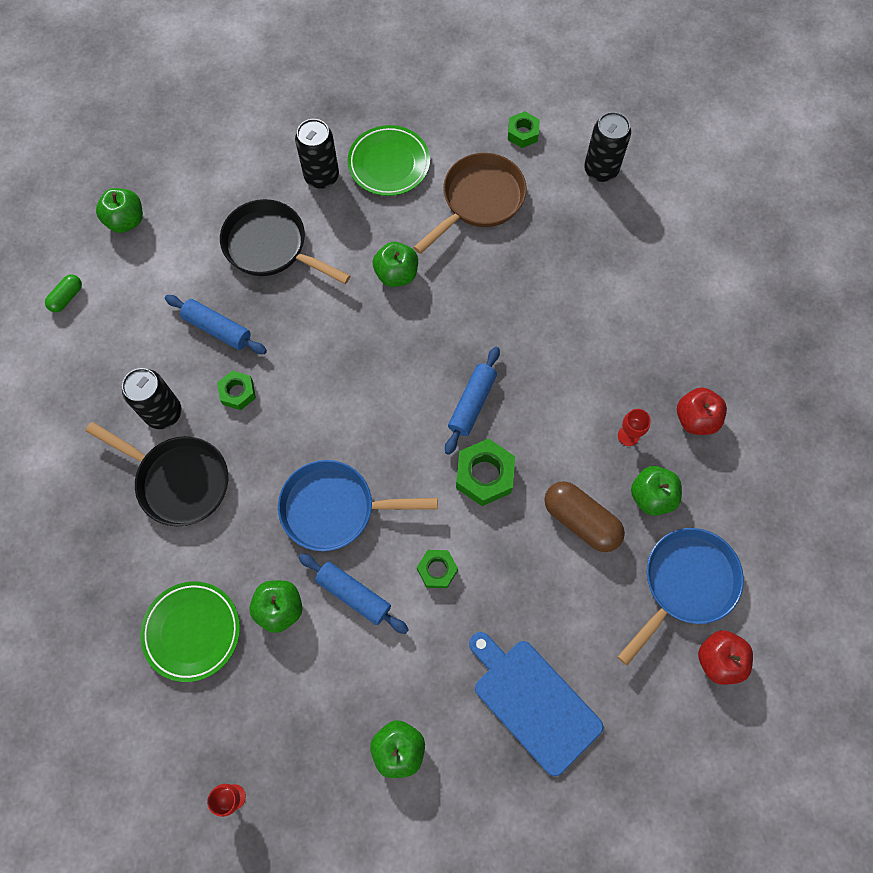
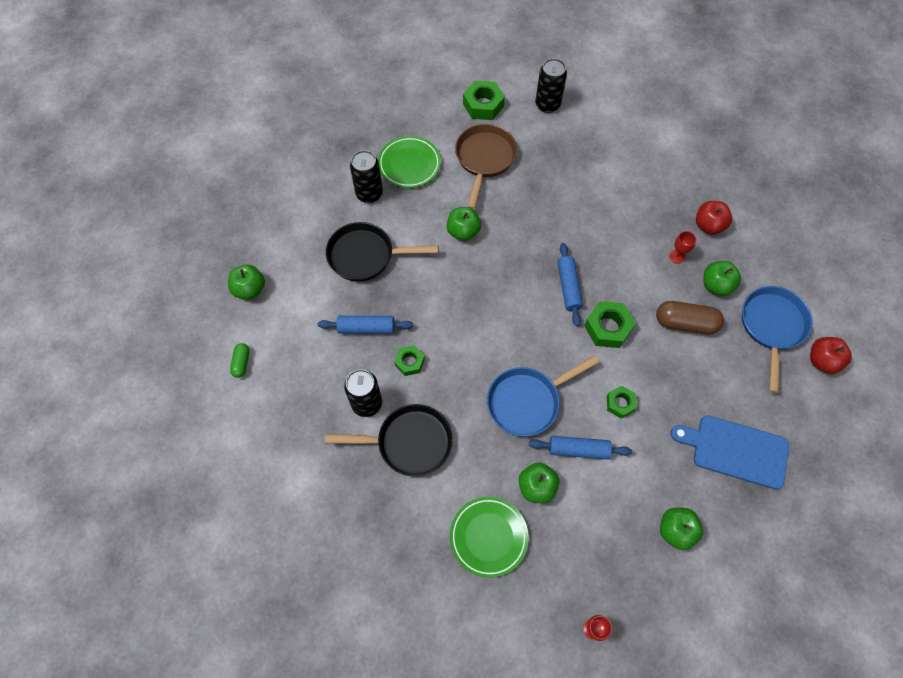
camera: 30 degrees left, 5 degrees down
(523, 133) = (483, 105): green nut -> green nut, size x1.61

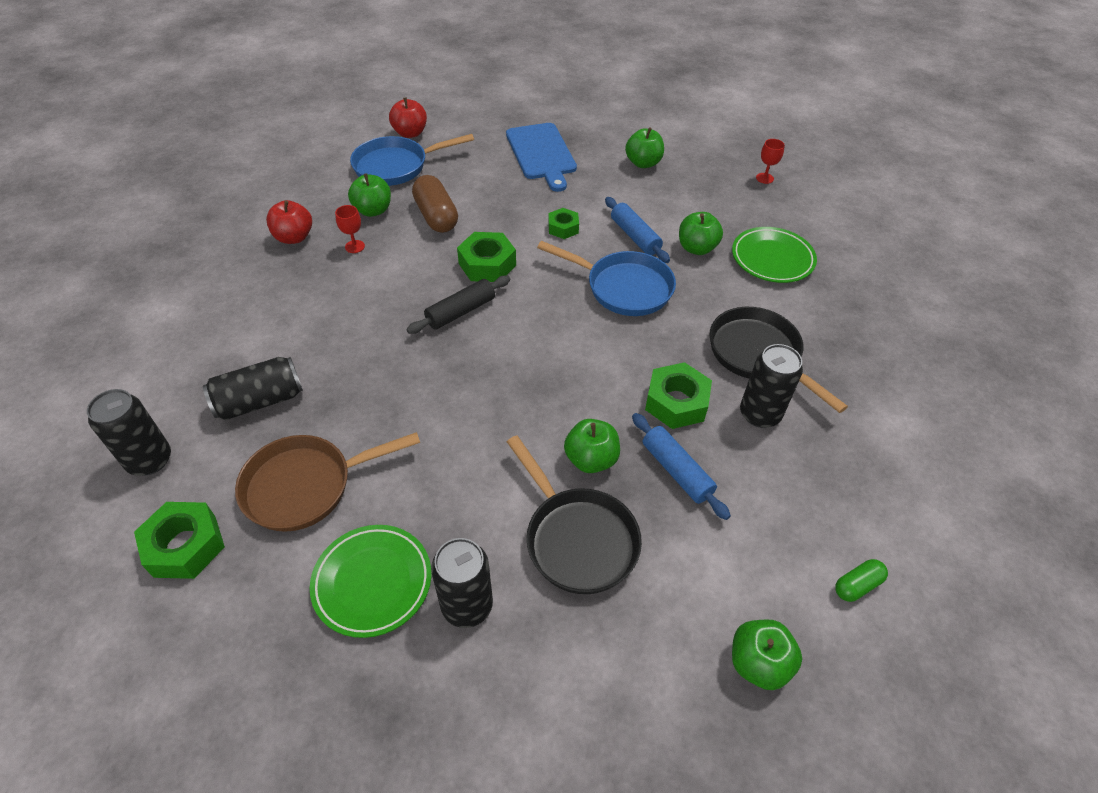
camera: 125 degrees left, 15 degrees down
(409, 362) = (676, 402): green nut -> green nut, size x1.61
(463, 231) = (453, 446): green apple -> green apple (591, 459)
(559, 159) = (260, 401): none -> black can
(568, 287) = (461, 312): blue rolling pin -> black rolling pin

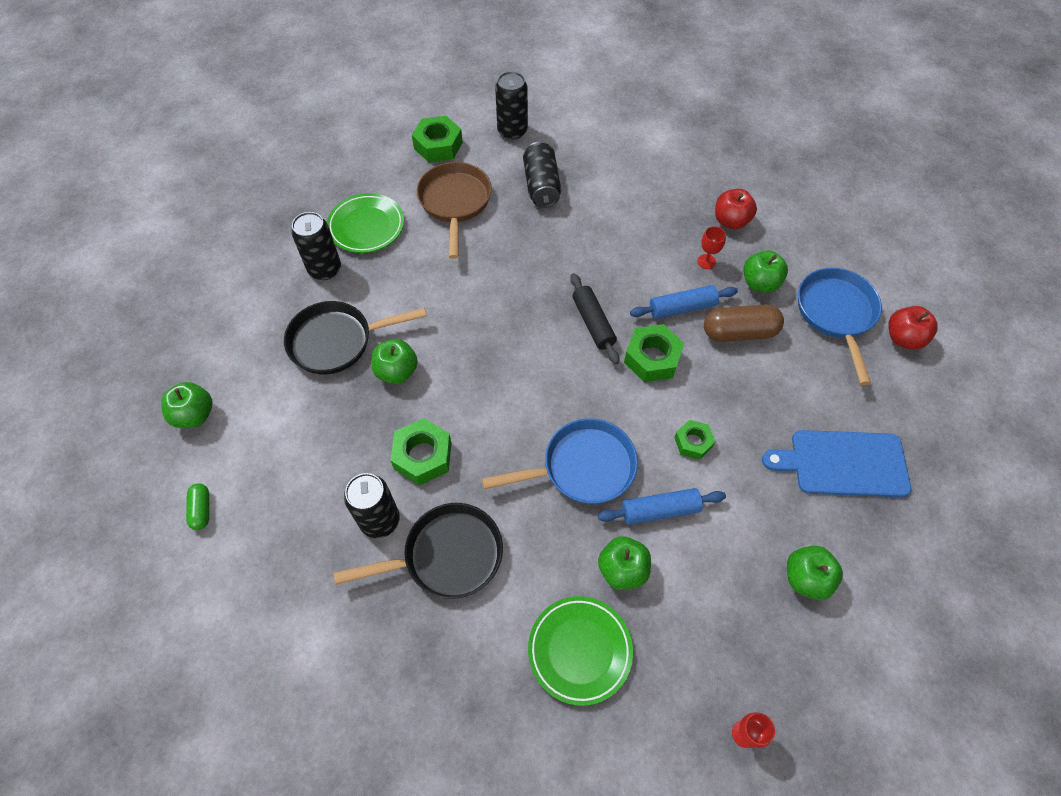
camera: 110 degrees right, 10 degrees up
(623, 287) = (582, 467): blue pan -> blue pan turned 150 degrees counterclockwise
(676, 471) = (357, 427): blue rolling pin -> blue rolling pin (682, 307)

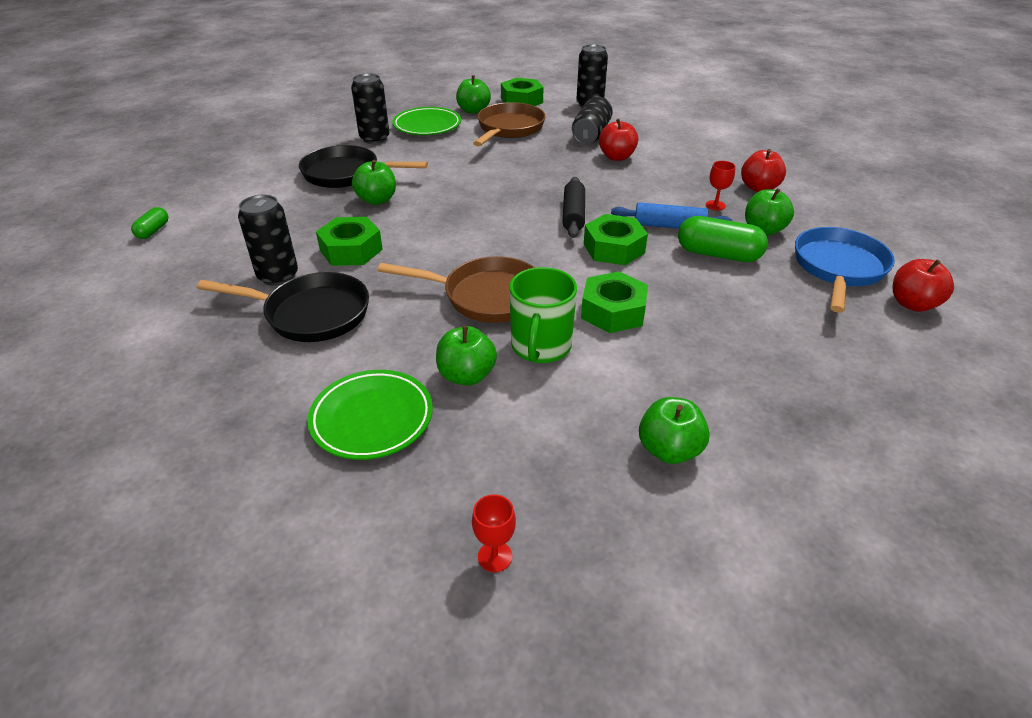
camera: 25 degrees right, 20 degrees down
(194, 415) = (204, 183): green apple -> green apple (473, 111)
(582, 467) = (486, 296): blue pan -> brown pan
(585, 216) = (616, 157): none -> red apple
(660, 510) = (540, 346): blue rolling pin -> green mug
(693, 442) = (613, 311): green nut -> green nut, size x1.61
(739, 332) = (718, 254): brown capsule -> green capsule
(843, 463) = (778, 374): blue cutting board -> none

